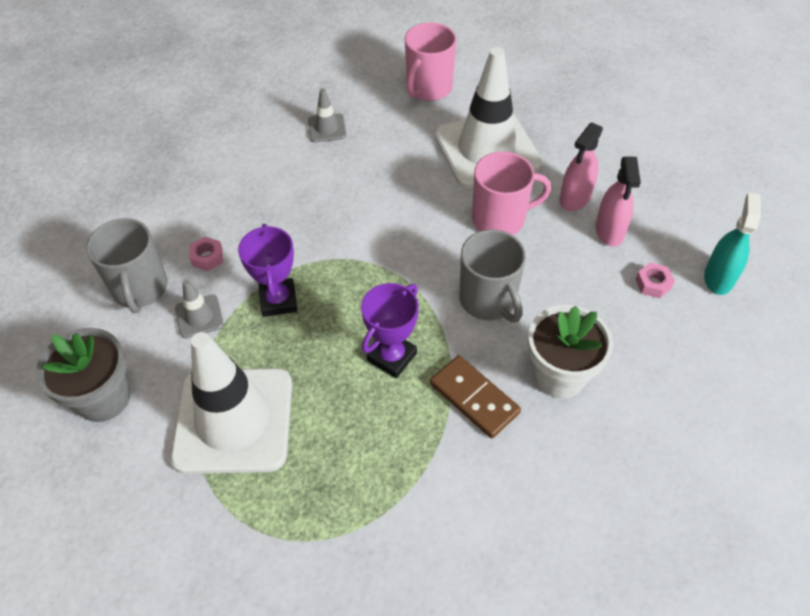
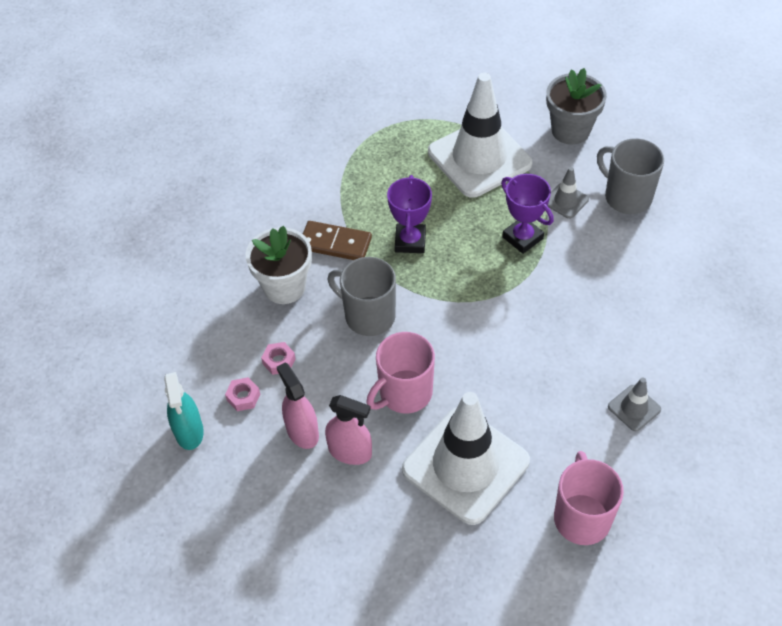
camera: 150 degrees right, 0 degrees up
(207, 257) = (606, 240): pink nut -> pink nut (279, 361)
(575, 198) = (350, 451): pink spray bottle -> pink spray bottle turned 105 degrees clockwise

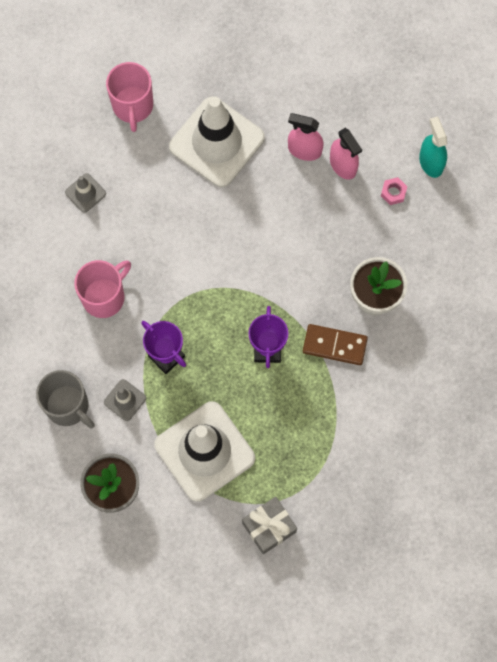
camera: 175 degrees right, 20 degrees up
(279, 361) = (369, 225): pink nut -> none
(368, 315) = (299, 271): grey mug -> none
(404, 393) = (265, 200): pink mug -> pink mug (104, 296)
(416, 101) = (269, 527): none -> grey gift

